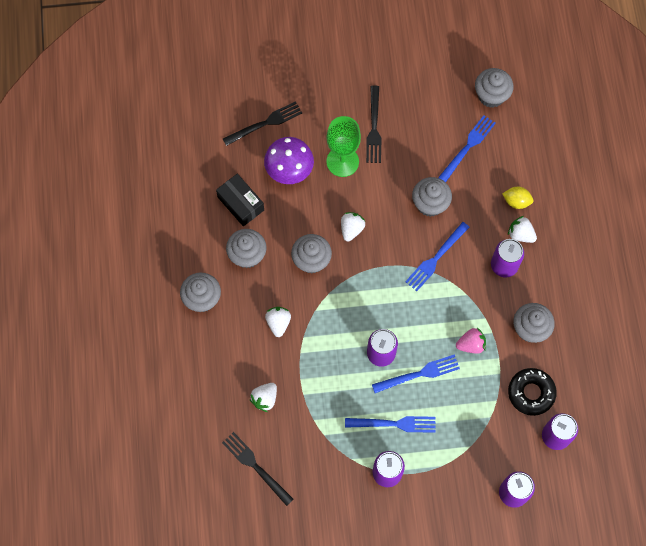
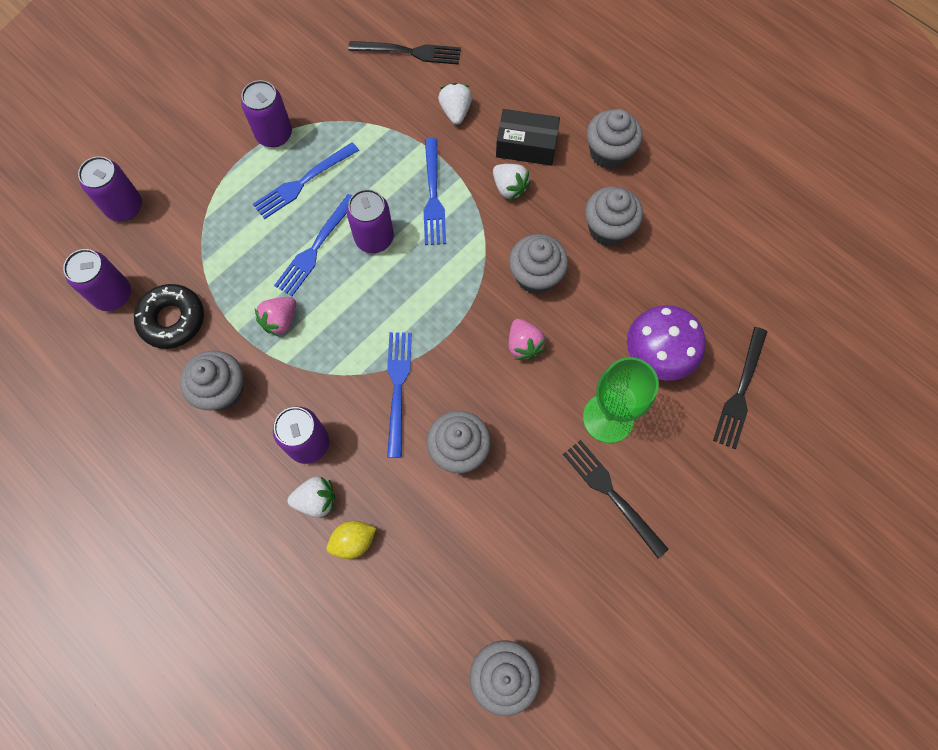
camera: 140 degrees right, 0 degrees up
(240, 203) = (671, 277): black box -> black box (526, 145)
(351, 229) = (523, 345): white strawberry -> pink strawberry
(468, 146) = (474, 569): blue fork -> blue fork (433, 197)

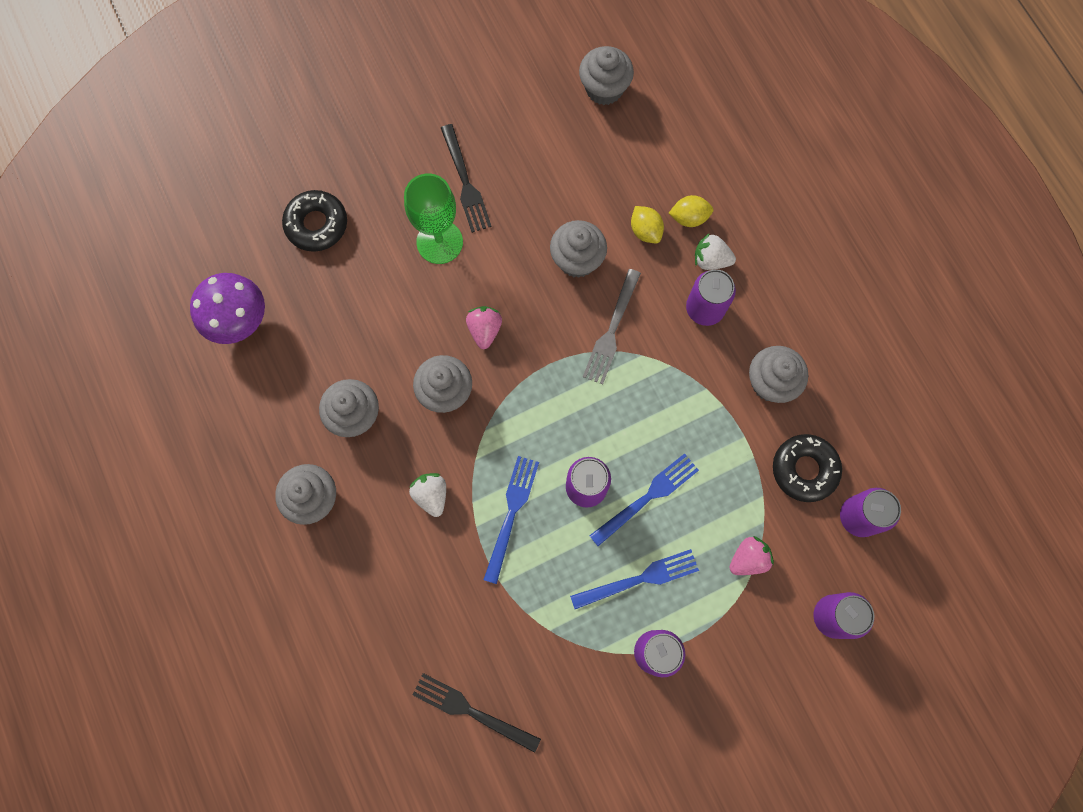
camera: 160 degrees left, 5 degrees up
(280, 321) = (701, 432): pink strawberry -> pink strawberry (748, 559)
(397, 387) = (611, 331): blue fork -> grey fork
(397, 508) = (645, 231): none -> yellow lemon
(455, 112) = (450, 609): white strawberry -> none
(526, 145) = (393, 539): black box -> none
(656, 356) = (372, 279): purple mushroom -> purple mushroom (239, 320)
(740, 392) = (316, 224): black fork -> black donut

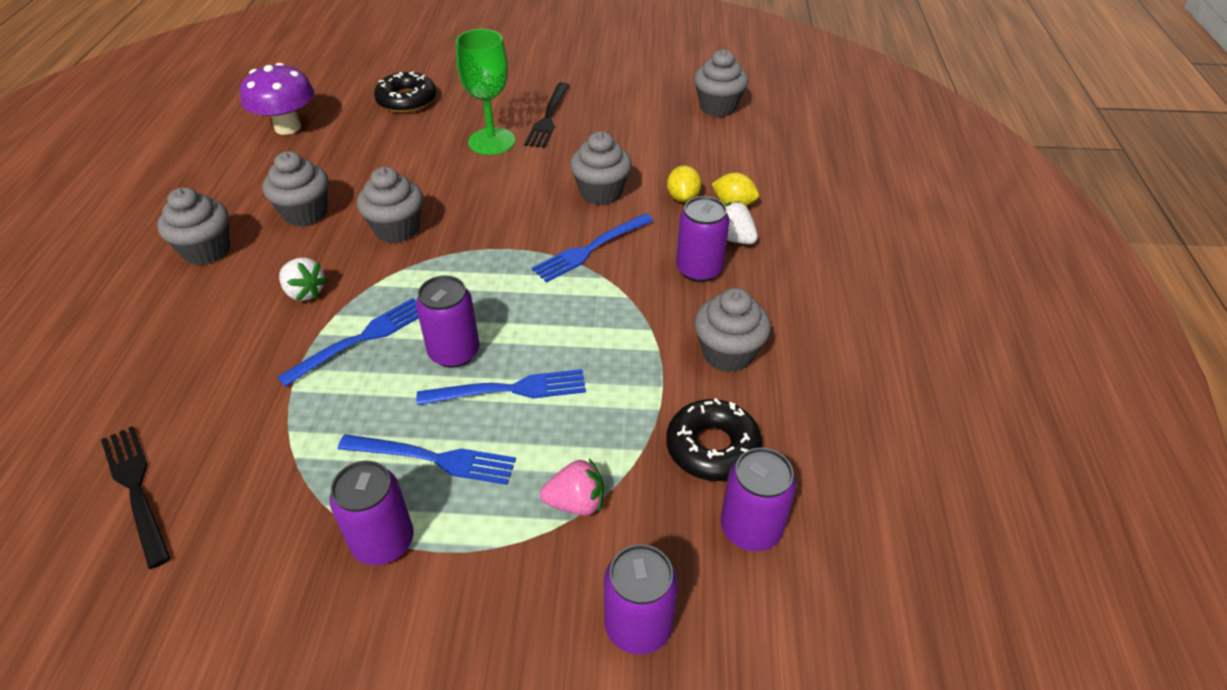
camera: 30 degrees right, 30 degrees down
(431, 495) = (305, 292): white strawberry -> white strawberry turned 120 degrees clockwise
(484, 330) = (473, 204): pink strawberry -> none
(611, 331) = (590, 249): grey fork -> blue fork

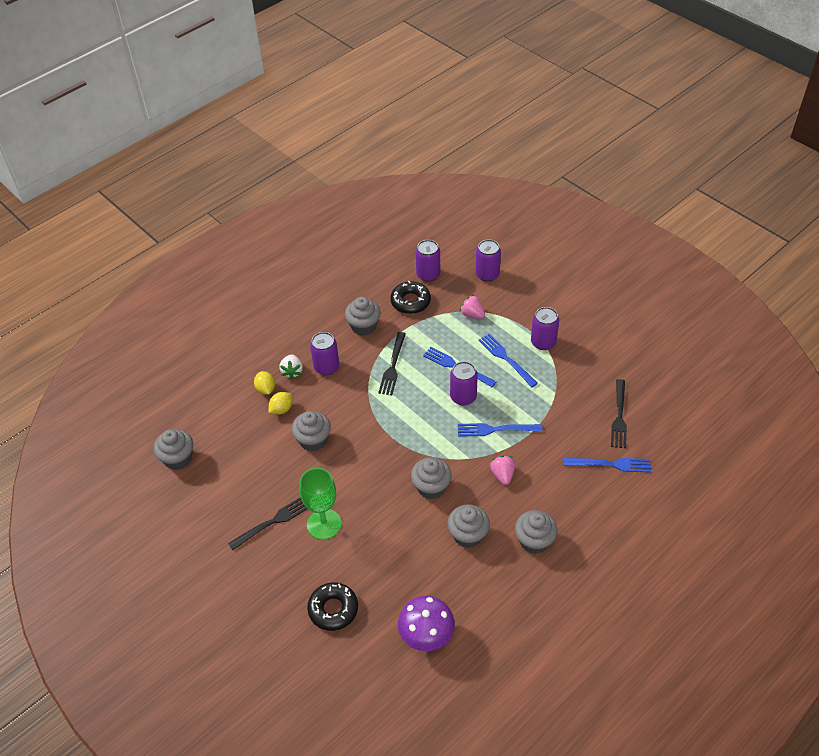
camera: 135 degrees left, 5 degrees up
(305, 292) = (502, 475): white strawberry -> pink strawberry
(590, 249) = (357, 409): blue fork -> blue fork (611, 464)
(609, 327) = (392, 366): none -> black fork

